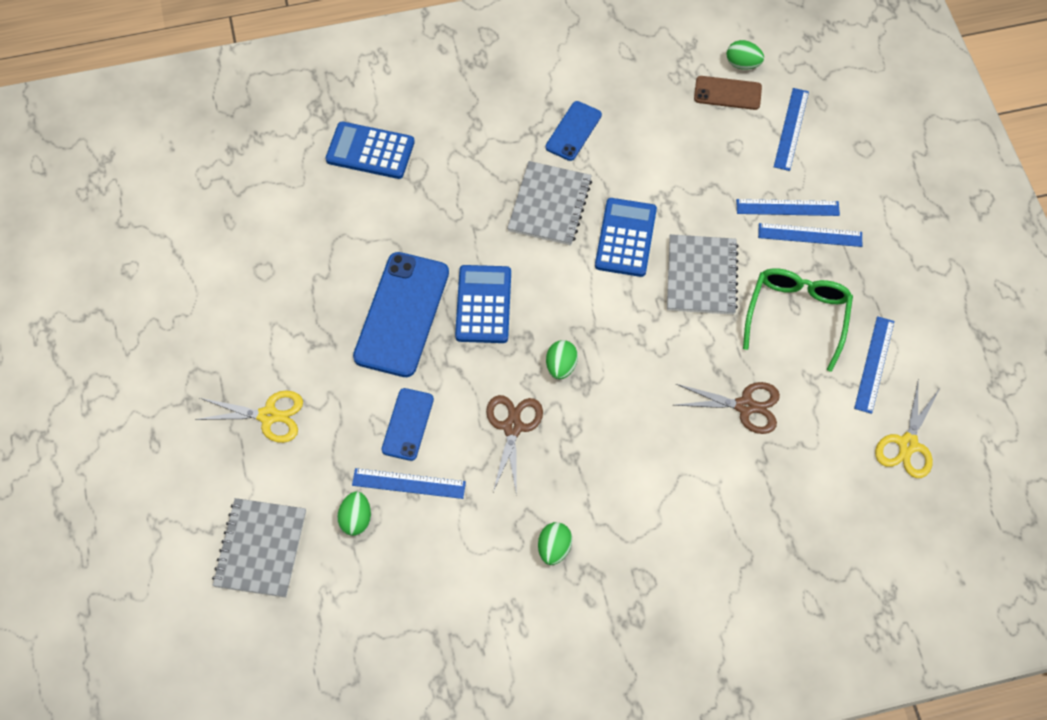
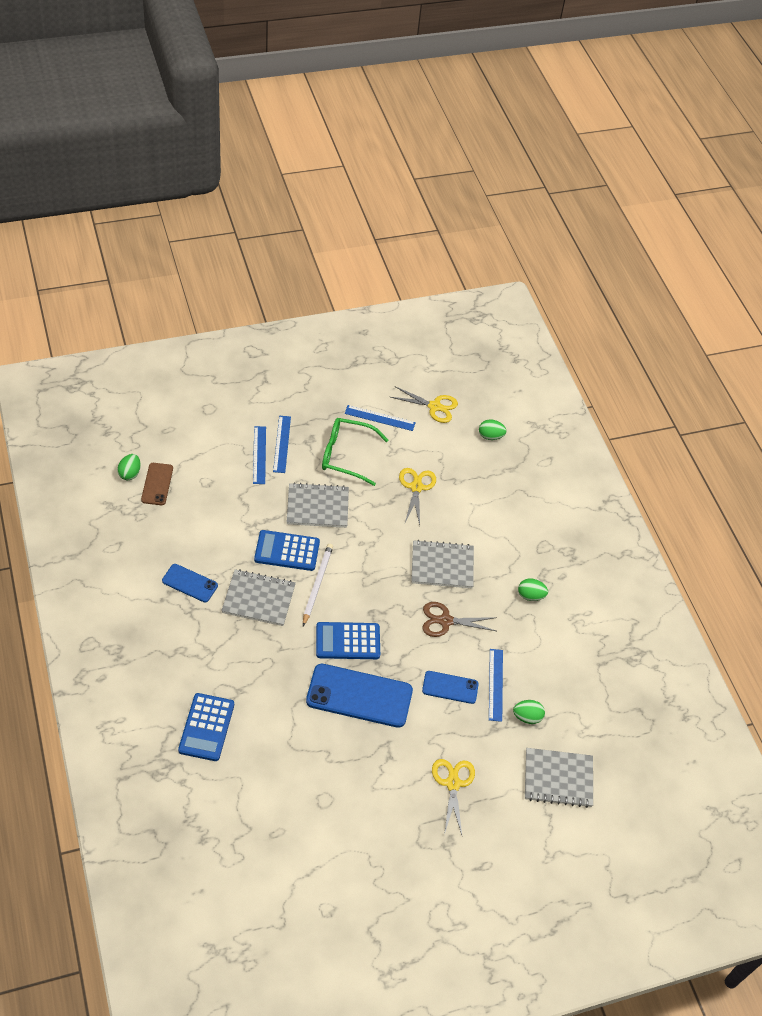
camera: 100 degrees left, 10 degrees down
(561, 366) = (395, 592): green egg -> green egg (490, 436)
(572, 272) = (317, 584): none -> white pencil
(605, 430) = (442, 565): none -> grey notebook
(745, 406) = (416, 487): brown scissors -> yellow scissors
(791, 129) = (191, 448): blue ruler -> none

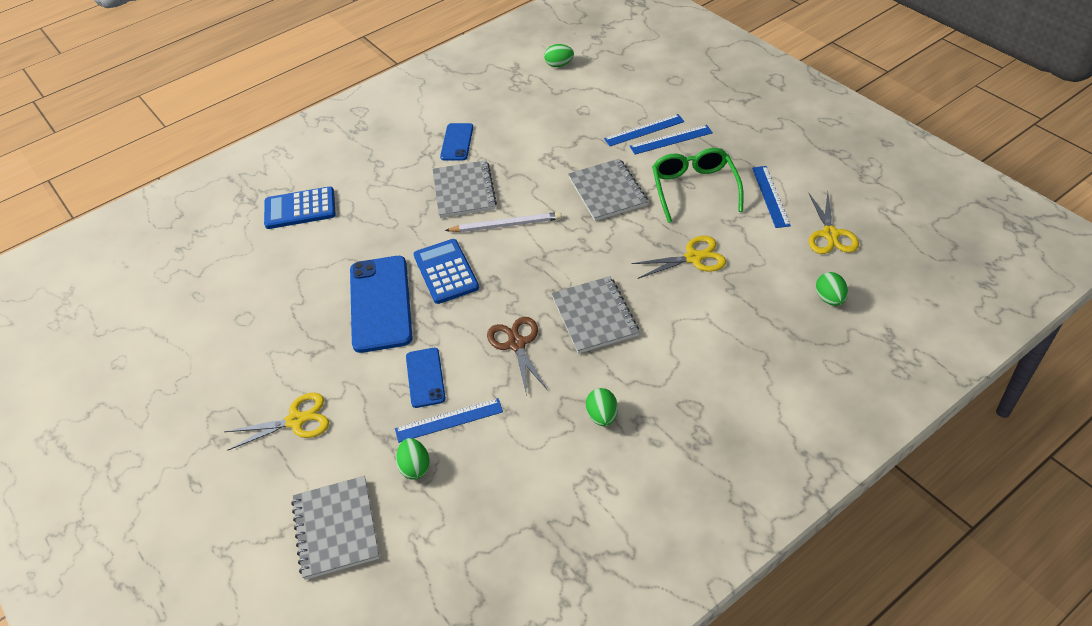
camera: 80 degrees right, 5 degrees down
(157, 484) = (558, 83): brown phone -> none
(287, 551) = (535, 190): blue calculator -> none

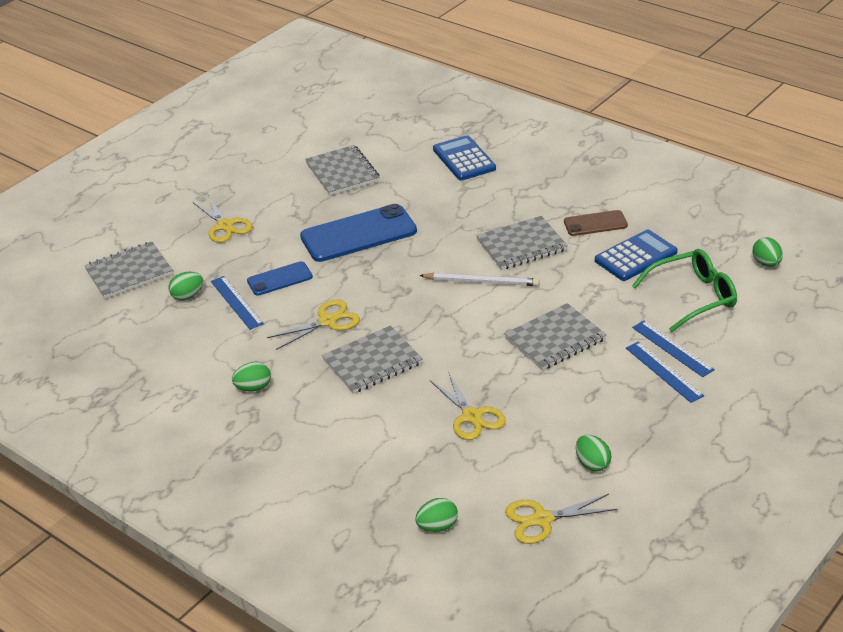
camera: 75 degrees right, 10 degrees down
(259, 304) = (342, 172): none -> grey notebook
(446, 272) = (407, 260): blue calculator -> blue calculator (635, 256)
(457, 142) = (595, 224): blue phone -> brown phone
(506, 225) = (481, 282): white pencil -> white pencil turned 60 degrees counterclockwise
(516, 344) = (327, 321): brown scissors -> yellow scissors
(694, 189) = (583, 402): green glasses -> green glasses (693, 297)
(770, 196) = (592, 464): blue ruler -> green egg

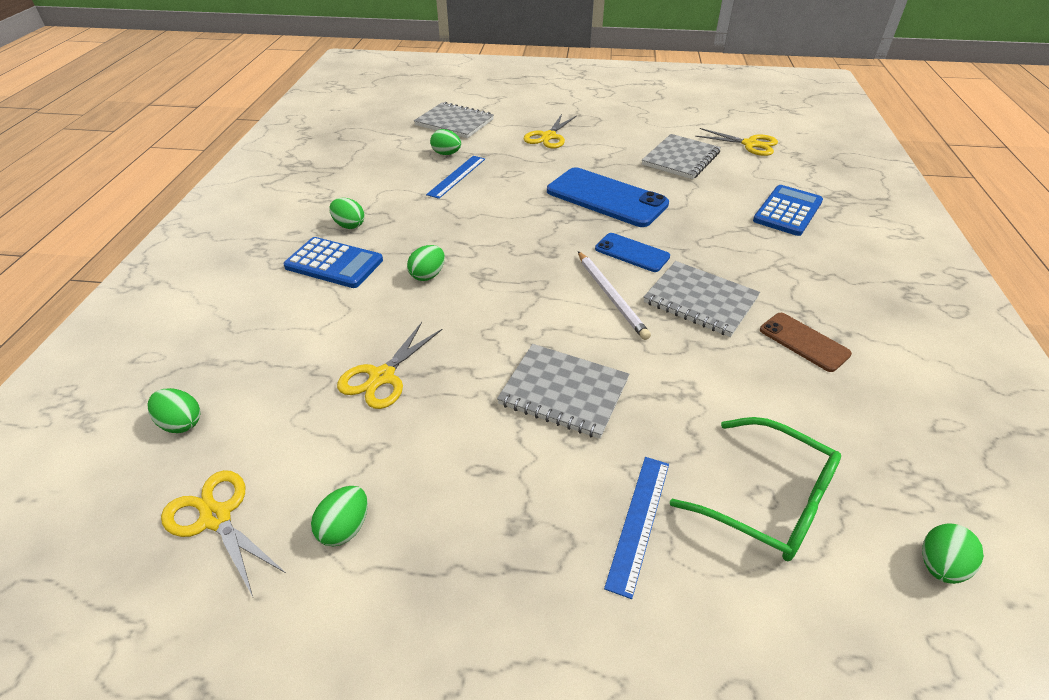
camera: 55 degrees right, 5 degrees up
(280, 279) = (505, 184): blue phone -> blue phone (632, 253)
(327, 321) = (468, 228): yellow scissors -> yellow scissors (750, 144)
(372, 362) = (428, 275): grey notebook -> green egg
(635, 256) = (785, 403): blue calculator -> blue calculator (334, 264)
(664, 371) = (582, 532): blue ruler -> none

